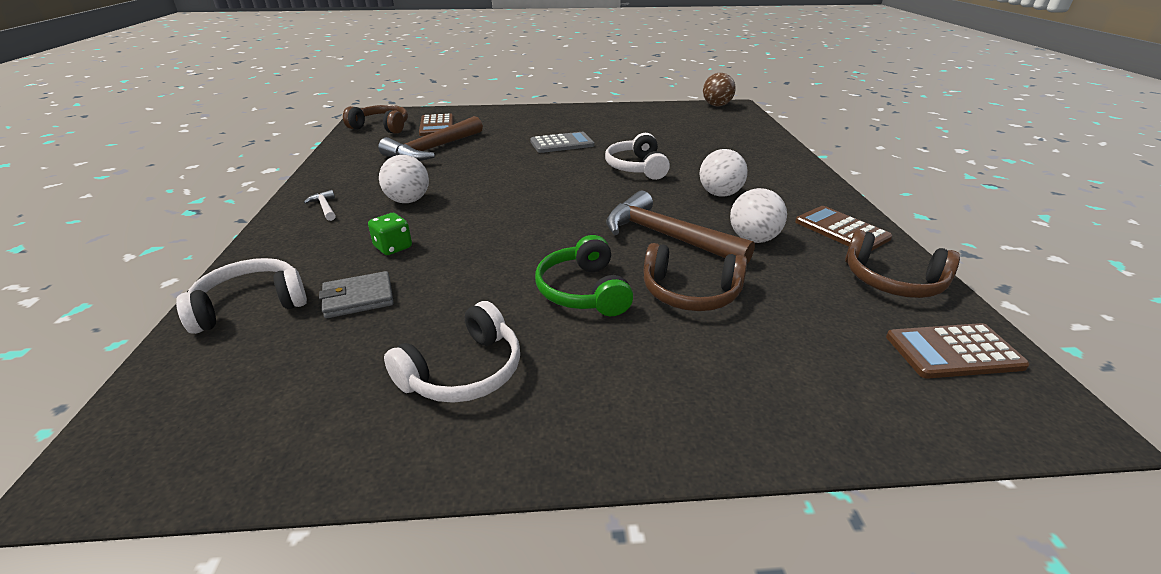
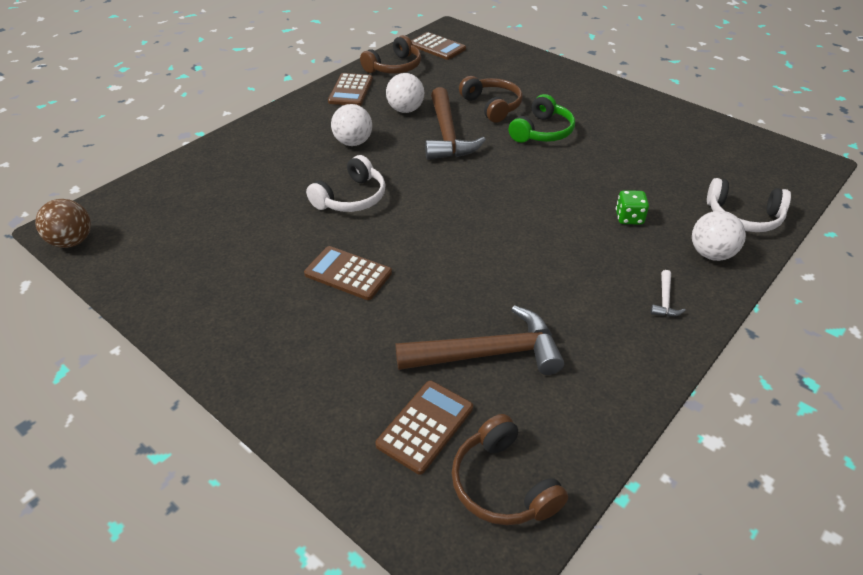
camera: 135 degrees left, 10 degrees up
(358, 298) = (672, 189): grey wallet -> none
(408, 201) = (584, 267): white ball -> white ball (711, 254)
(463, 371) = (639, 128): white headphones -> none
(562, 143) = (348, 273): grey calculator -> brown calculator
(892, 281) = (394, 67): brown headphones -> brown headphones turned 60 degrees clockwise

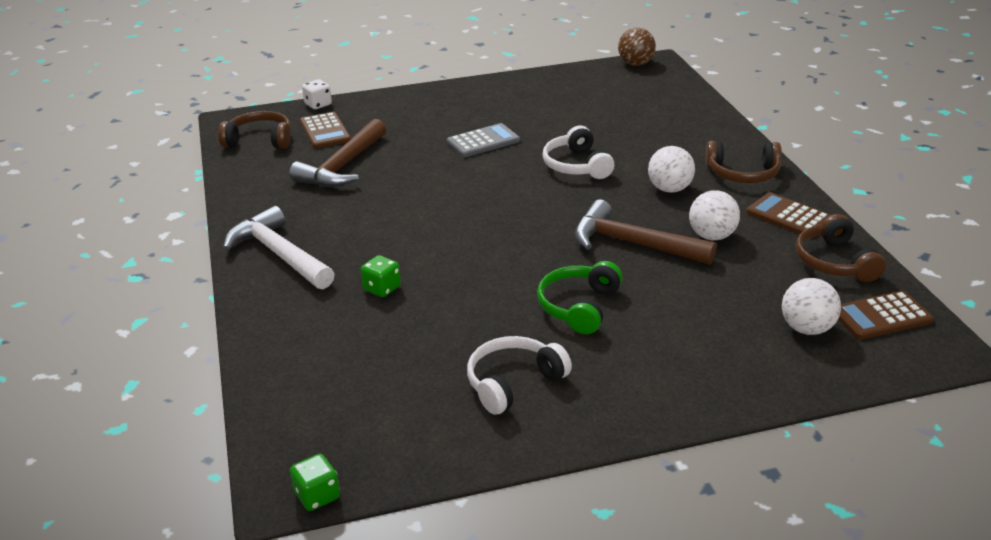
camera: 125 degrees right, 10 degrees down
(348, 273) = (483, 141): brown calculator -> grey calculator
(355, 491) = (318, 104): none -> white dice
(492, 106) = (670, 296): brown headphones -> brown headphones (742, 173)
(542, 132) = (579, 307): green headphones -> green headphones turned 45 degrees clockwise
(664, 300) = (280, 254): white hammer -> white hammer, size x2.40
(711, 254) = (284, 307): white ball -> white ball (807, 328)
(743, 216) = (293, 360): white headphones -> white headphones (513, 383)
(799, 152) = (317, 496): none -> green dice

